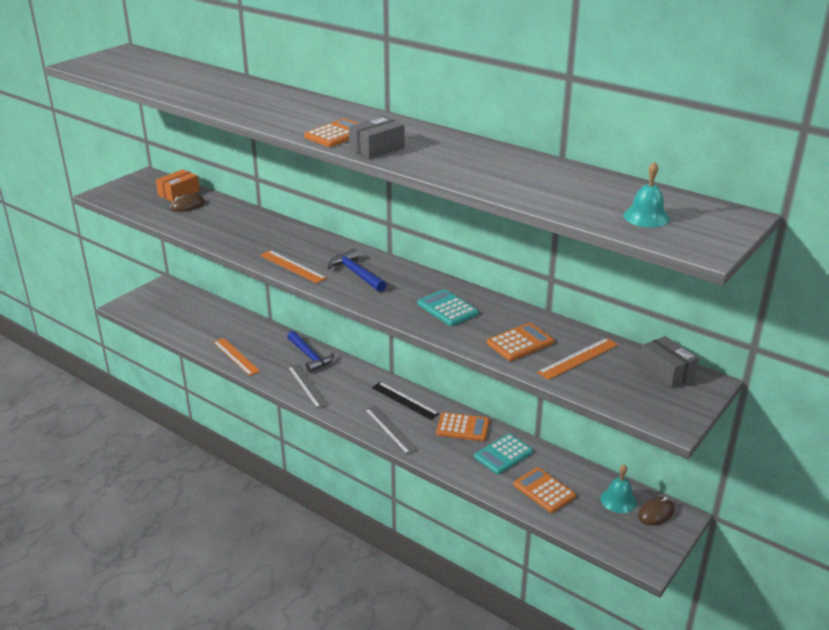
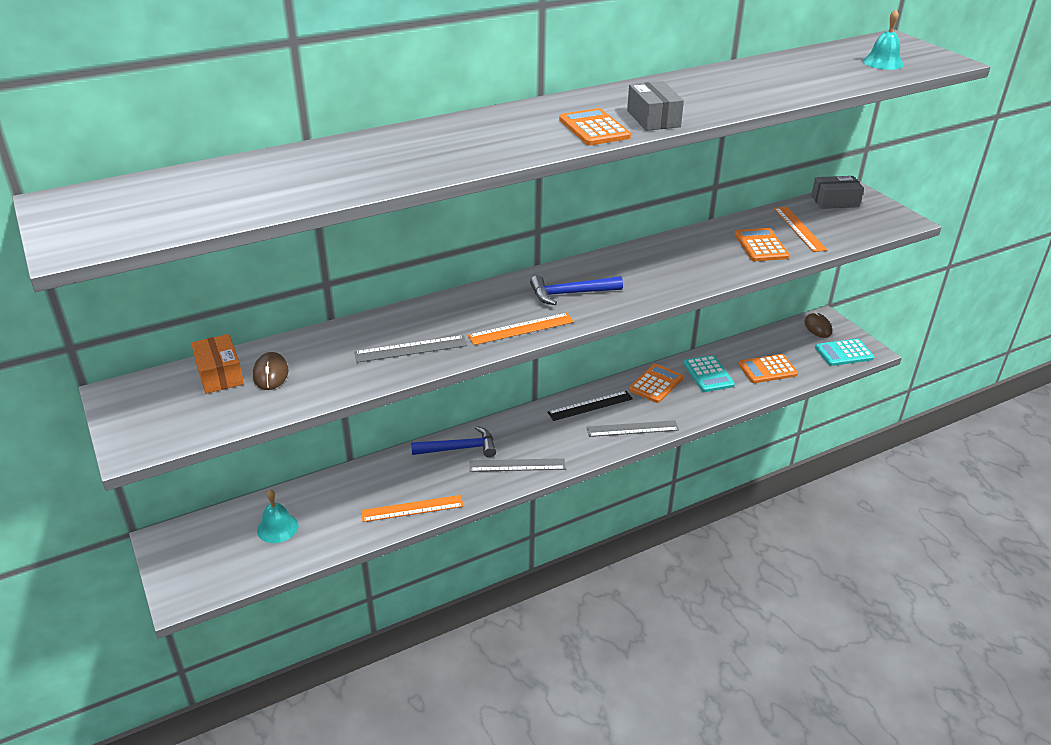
camera: 65 degrees left, 5 degrees up
(241, 237) = (411, 349): none -> grey ruler
(447, 308) = (679, 263): turquoise calculator -> turquoise calculator (844, 353)
(618, 500) = (795, 338): turquoise bell -> turquoise bell (277, 528)

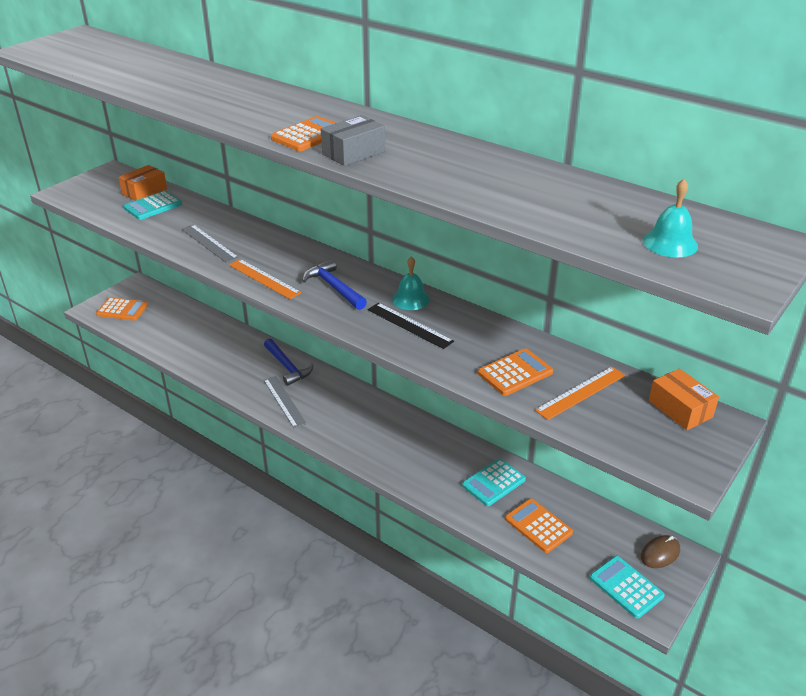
camera: 65 degrees right, 0 degrees up
(271, 374) = (153, 206): brown mouse -> turquoise calculator
(277, 528) = (164, 320): turquoise bell -> turquoise bell (411, 299)
(412, 508) = (209, 367): orange ruler -> none
(590, 405) = (388, 418): black ruler -> black ruler (409, 325)
(632, 429) = (372, 453): grey ruler -> none
(656, 384) = (450, 450): orange calculator -> orange calculator (122, 310)
(835, 201) = (680, 409): grey box -> orange box

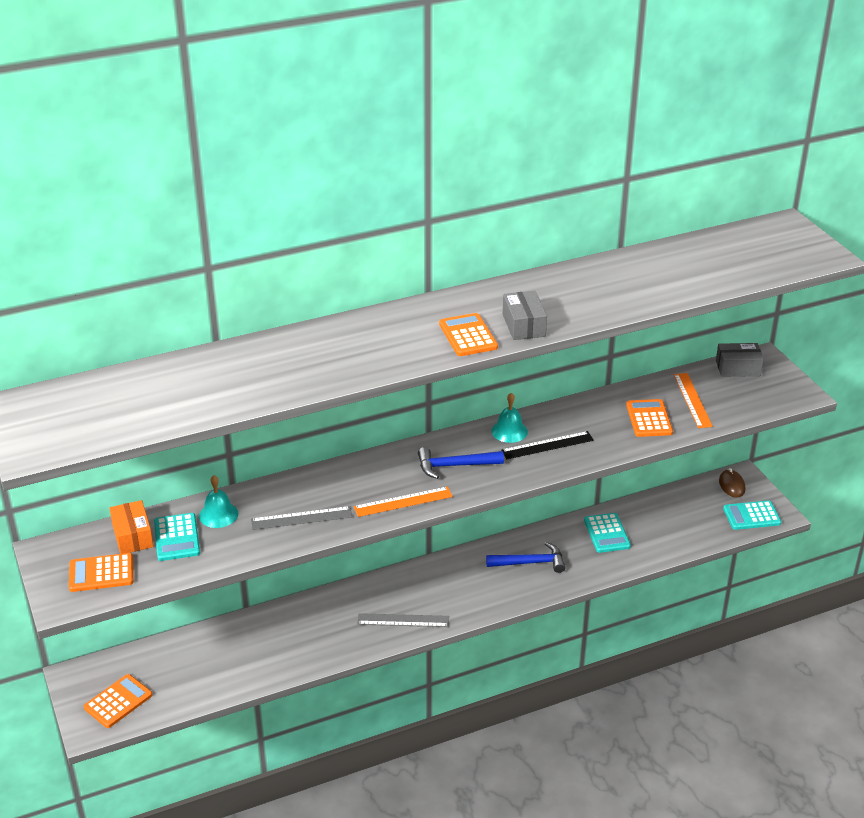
camera: 60 degrees left, 0 degrees up
(287, 367) = (350, 600): blue hammer -> blue hammer (530, 563)
(538, 526) = (668, 531): orange calculator -> orange calculator (101, 573)
(670, 243) = (763, 257): turquoise bell -> turquoise bell (218, 514)
(680, 409) = (738, 368): orange box -> grey box

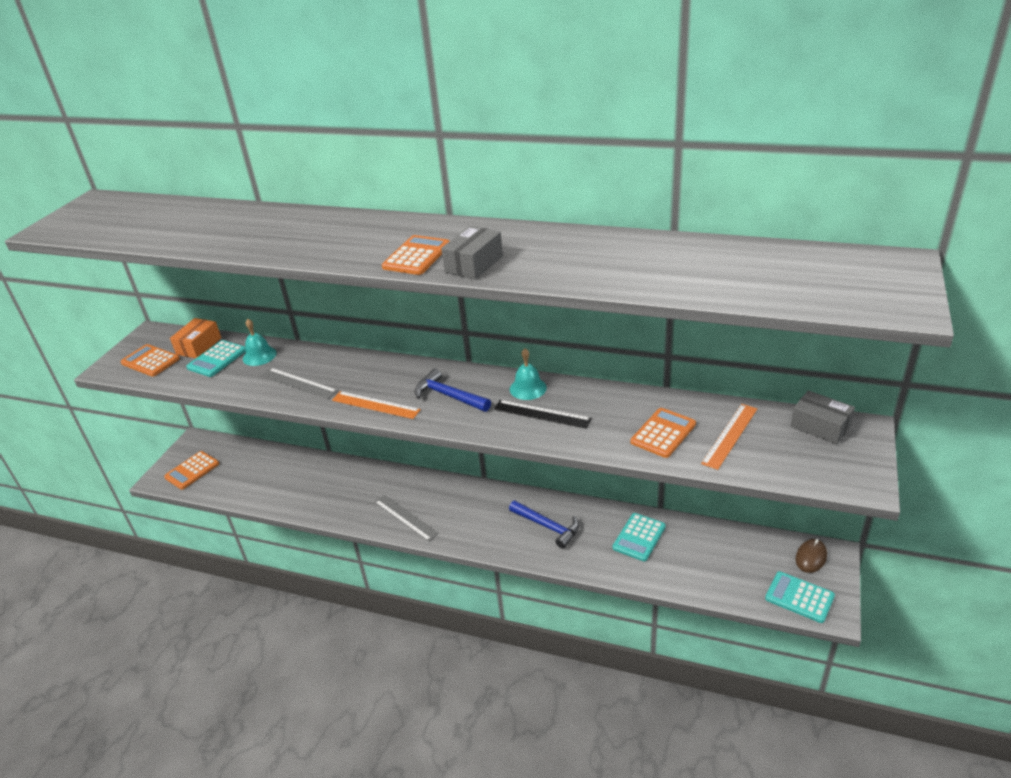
camera: 45 degrees right, 0 degrees up
(118, 701) = (192, 470): orange calculator -> orange calculator turned 135 degrees clockwise

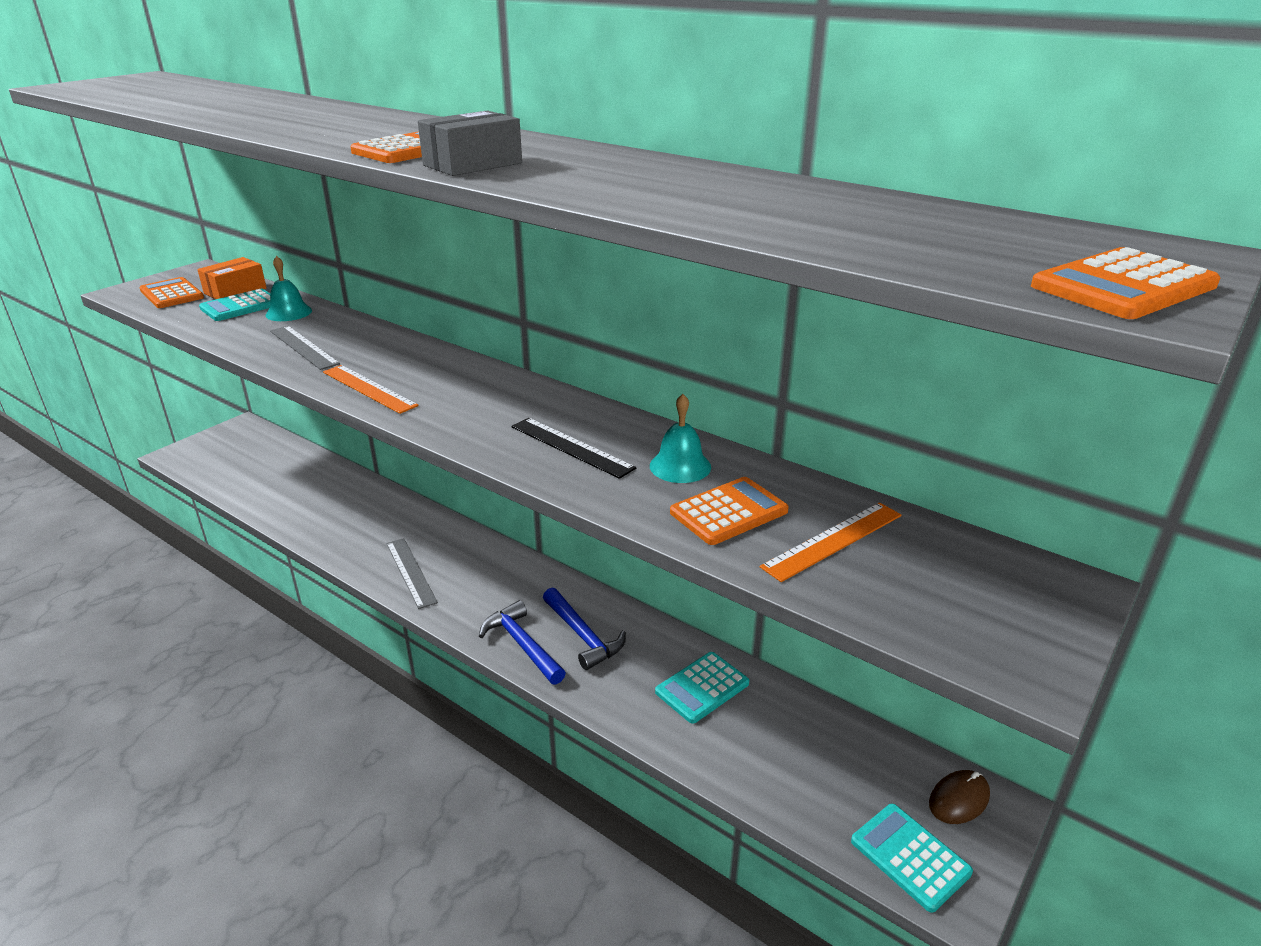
camera: 15 degrees right, 5 degrees down
(192, 470) = (215, 455): orange calculator -> orange calculator (1123, 286)
(449, 396) = (467, 399): blue hammer -> blue hammer (522, 645)
(528, 388) = (577, 414): turquoise bell -> turquoise bell (680, 466)
(820, 426) = (995, 565): grey box -> none

